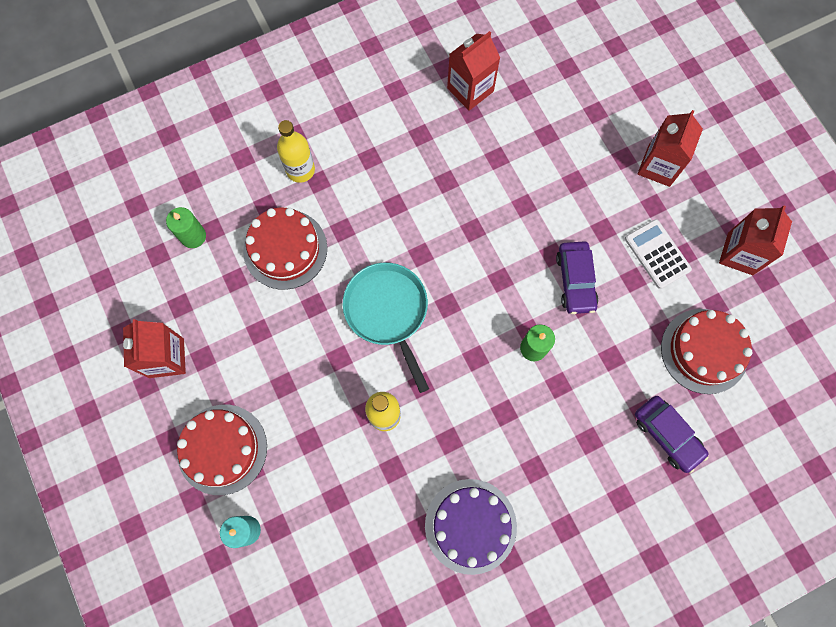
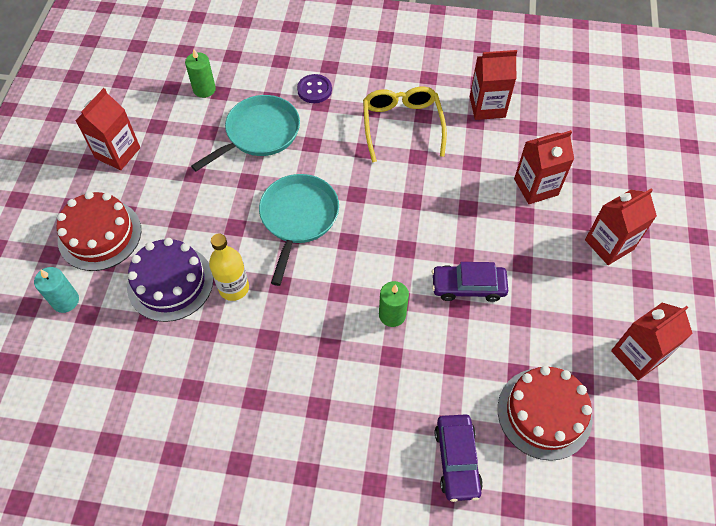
camera: 35 degrees right, 15 degrees down
(285, 249) = (259, 133): red cake -> turquoise pan
(300, 170) = (314, 90): yellow bottle -> purple button
(409, 157) = (402, 125): none -> yellow glasses
(470, 526) = (230, 415): purple cake -> purple cake (170, 283)
(566, 147) = (536, 187): none -> red carton
(575, 280) = (468, 286): purple car -> purple car turned 60 degrees clockwise
(657, 254) = (557, 310): white calculator -> none

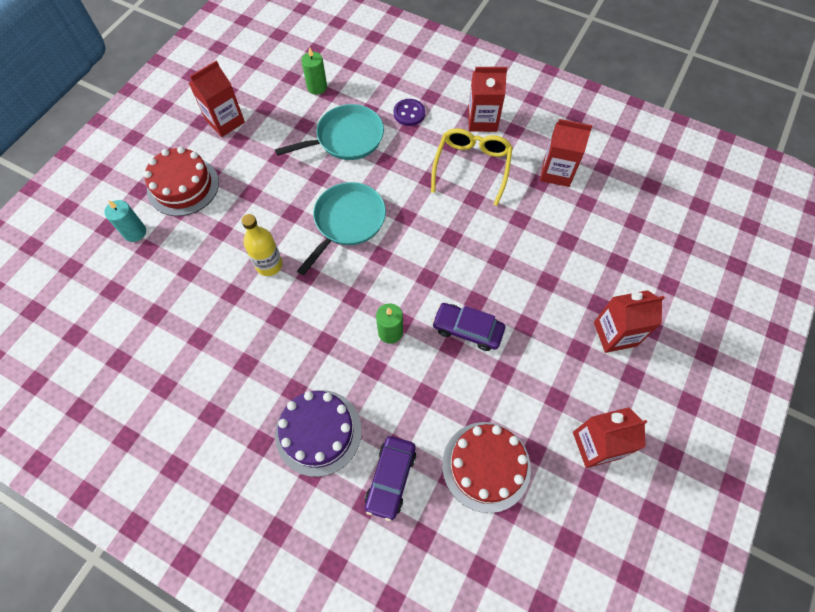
camera: 20 degrees right, 5 degrees up
(170, 283) = (221, 244): purple cake -> purple cake (318, 432)
(536, 187) = (569, 259): red carton -> red carton (482, 120)

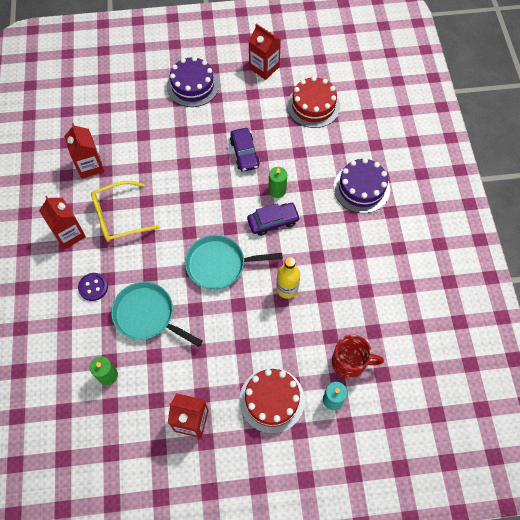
camera: 125 degrees left, 0 degrees up
(149, 270) = (350, 362): none -> red mug
(390, 478) = (354, 141): purple car -> purple car (273, 221)
(615, 334) = (193, 86): red carton -> purple cake

